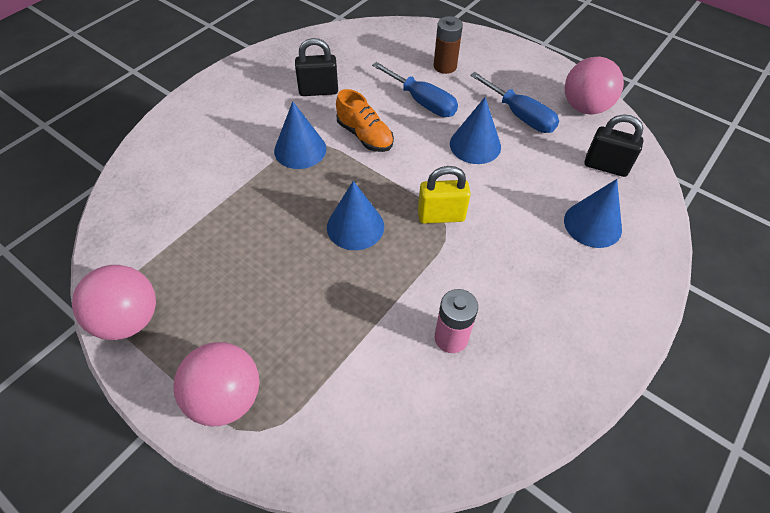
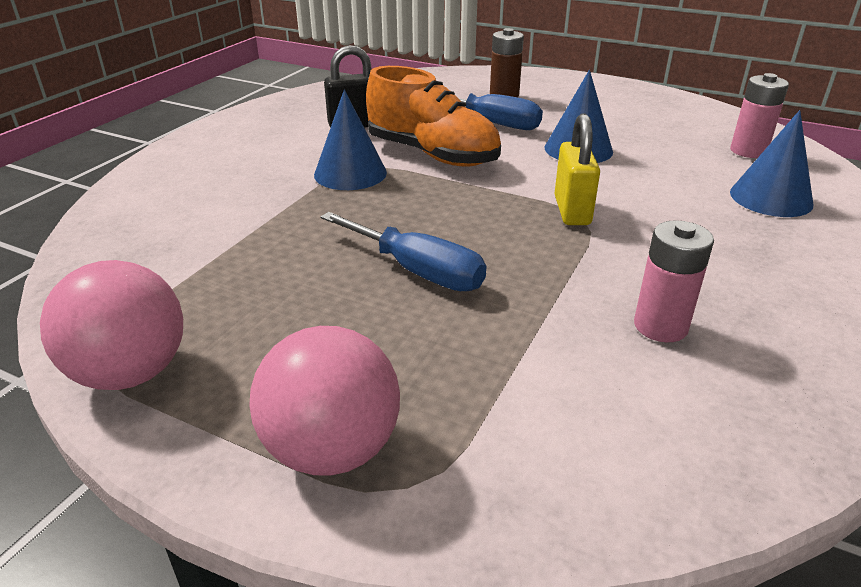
camera: 10 degrees left, 20 degrees down
(355, 226) = (459, 232): blue cone -> none
(365, 136) = (432, 154): orange shoe -> orange shoe, size x1.54
(441, 216) = (572, 211): yellow padlock -> yellow padlock turned 75 degrees counterclockwise
(520, 115) = (617, 123): blue screwdriver -> blue screwdriver (417, 271)
(585, 107) = (689, 111): pink ball -> none
(605, 166) = (748, 151): black padlock -> pink battery

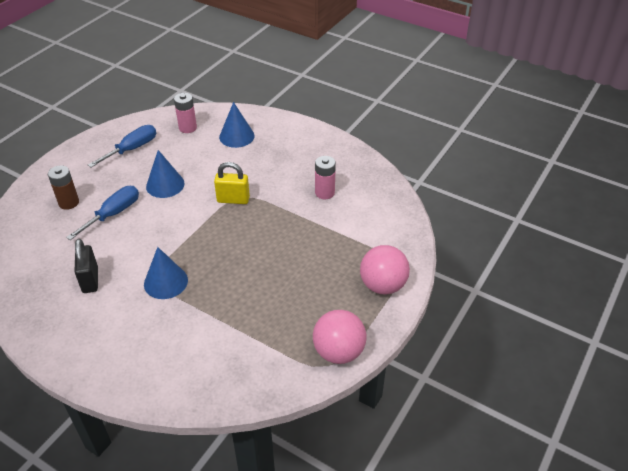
camera: 85 degrees left, 10 degrees up
(417, 271) = (276, 258): blue screwdriver -> blue screwdriver (132, 149)
(432, 154) = (151, 244): orange shoe -> none

